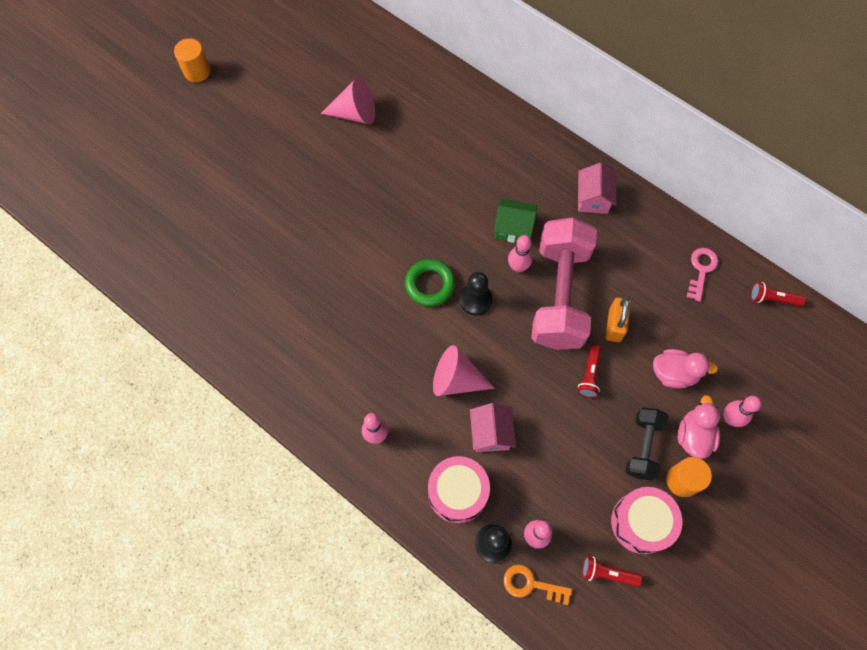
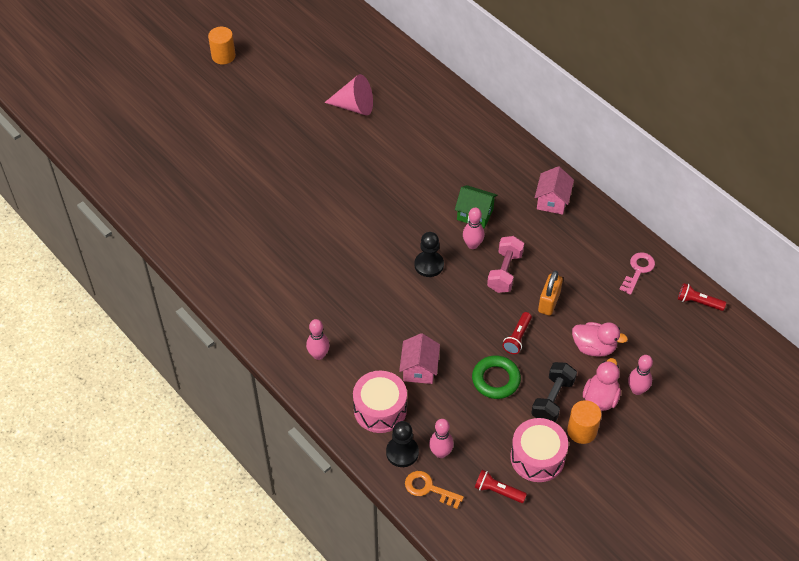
camera: 10 degrees right, 15 degrees down
(430, 285) = (391, 247): green ring -> green ring (496, 380)
(456, 380) = (398, 323): pink cone -> none
(559, 295) = (504, 272): pink dumbbell -> pink dumbbell, size x0.52

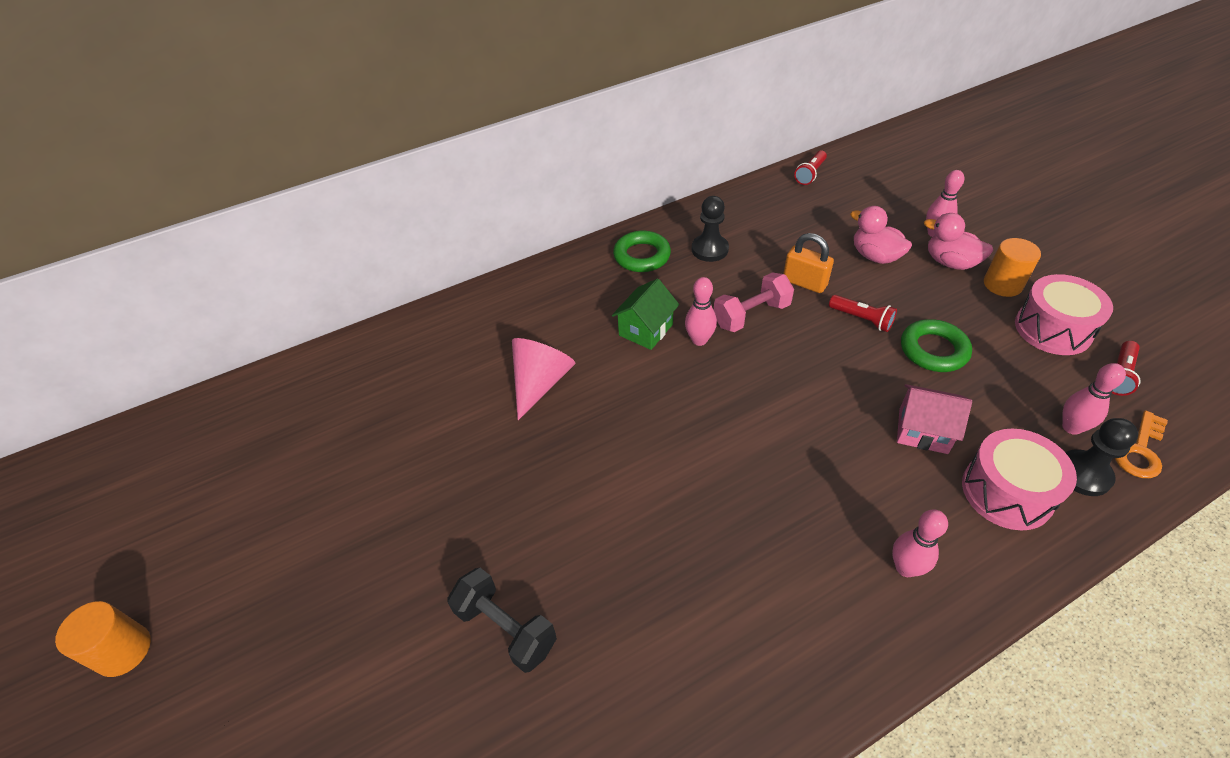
camera: 75 degrees left, 5 degrees down
(354, 106) = (379, 442): pink cone -> pink cone (540, 382)
(429, 265) = (728, 392): black pawn -> black pawn (709, 249)
(504, 272) = (751, 315): pink dumbbell -> pink dumbbell turned 60 degrees counterclockwise
(552, 201) = (642, 256): pink house -> green ring
(552, 400) = (959, 302): black dumbbell -> black dumbbell (506, 628)
(594, 347) = (875, 256): pink duck -> pink duck turned 75 degrees counterclockwise
(638, 270) = (762, 207): pink key -> none

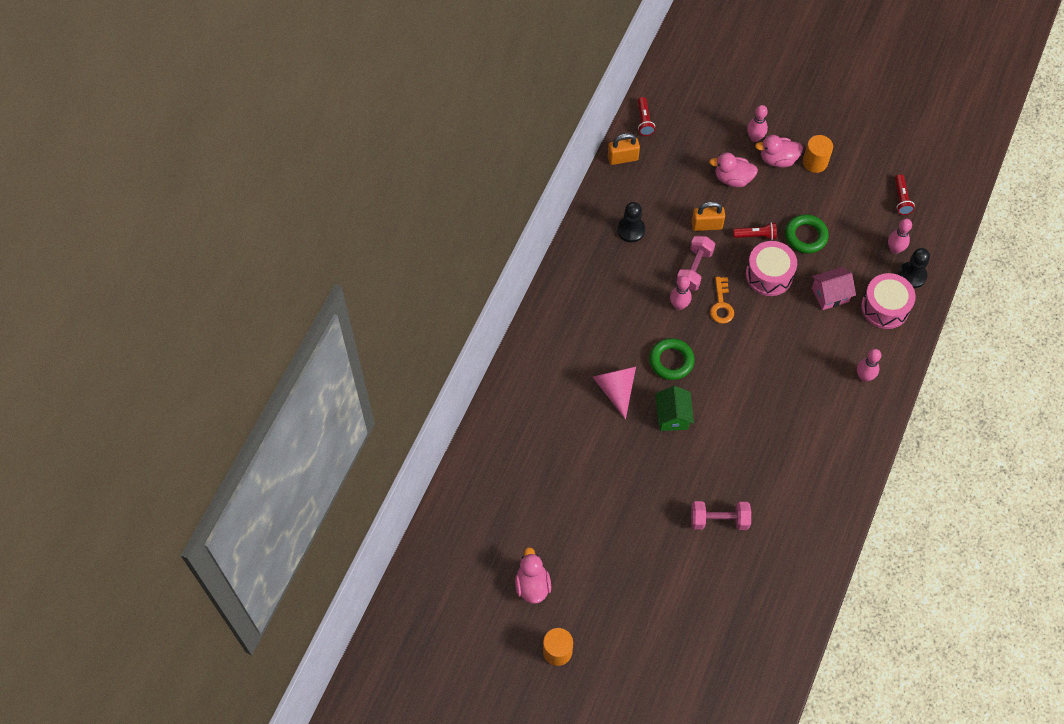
camera: 40 degrees left, 15 degrees up
(207, 539) = (532, 585): none -> pink duck
(506, 628) = (719, 520): black dumbbell -> pink dumbbell
(642, 256) = (593, 260): green ring -> green ring (671, 361)
(646, 330) = (643, 316): green house -> green house (672, 416)
(758, 192) = (622, 158): none -> orange padlock
(1053, 329) = (856, 183): pink drum -> pink drum (769, 275)
(1140, 450) = (929, 245): orange key -> orange key (721, 304)

